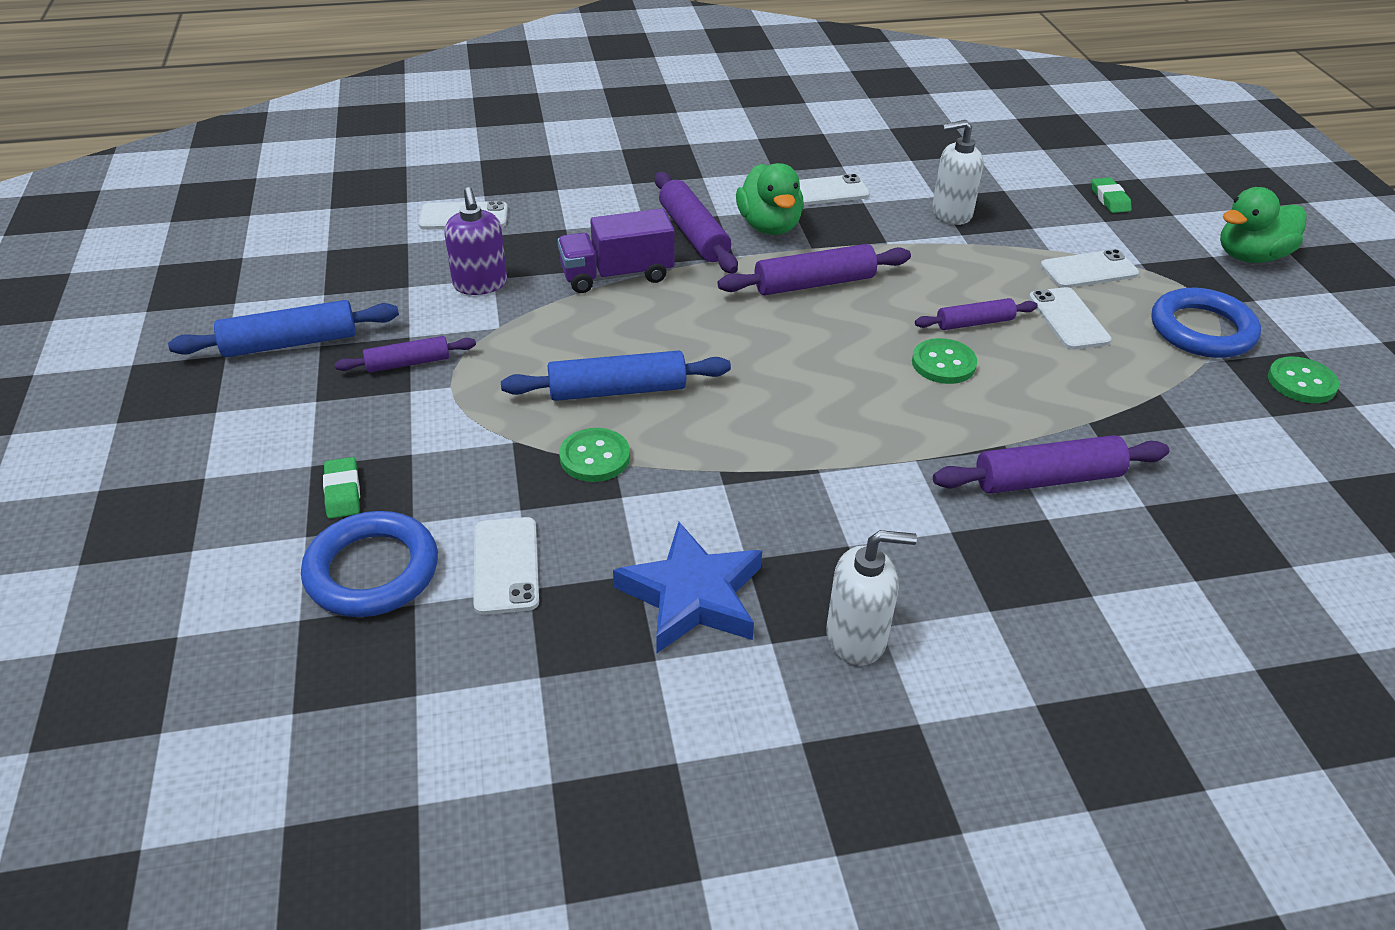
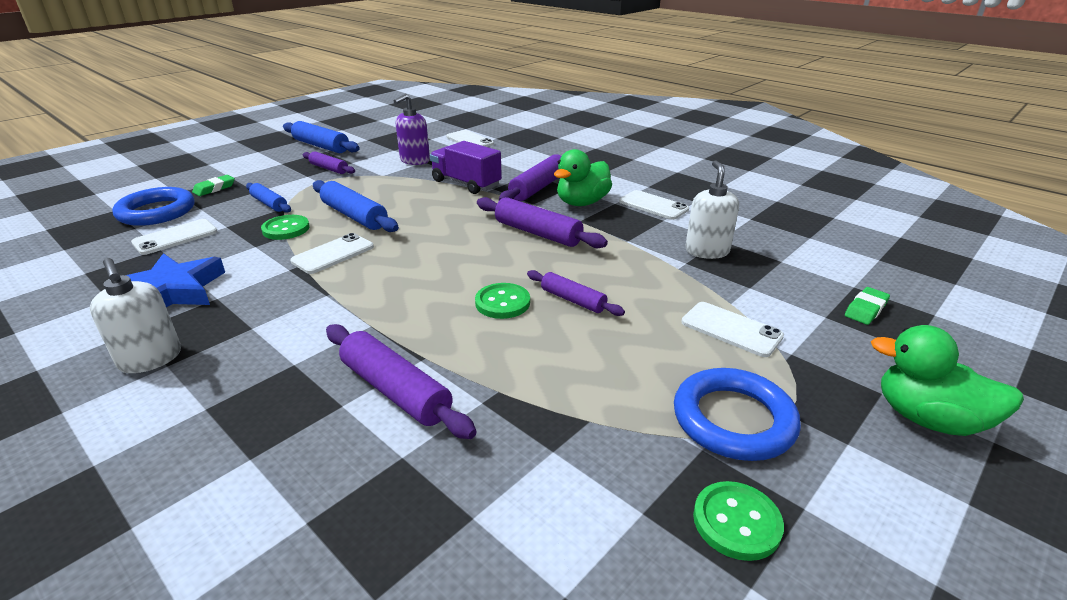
camera: 55 degrees right, 10 degrees down
(482, 451) = (269, 204): none -> blue rolling pin
(951, 213) = (707, 251): white soap dispenser -> white soap dispenser turned 45 degrees clockwise
(1068, 319) = (640, 339): white phone -> white phone (333, 254)

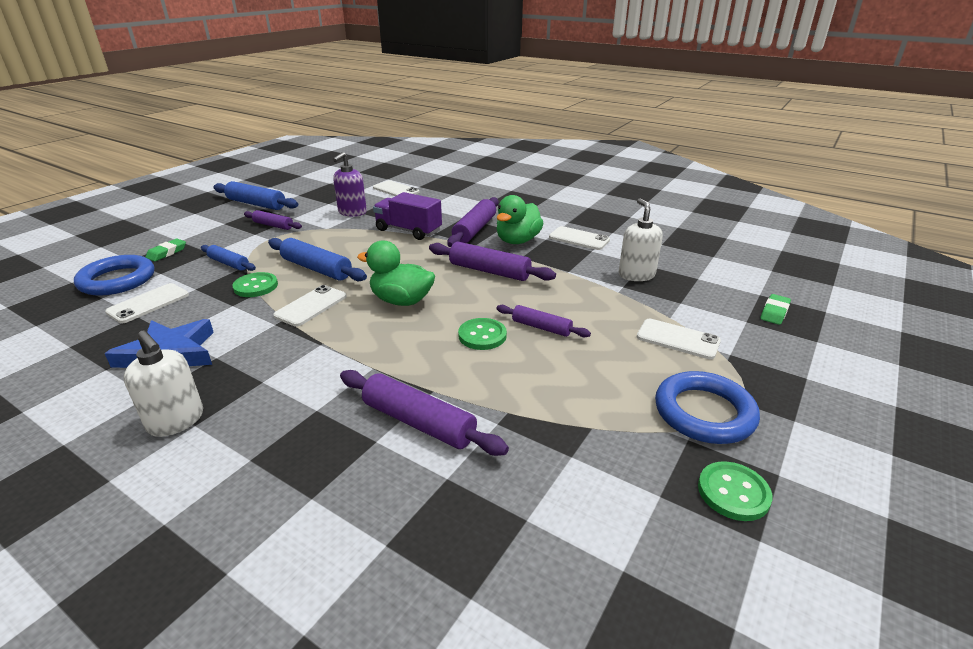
camera: 10 degrees left, 0 degrees up
(928, 419) = (845, 394): green duck -> green duck (401, 301)

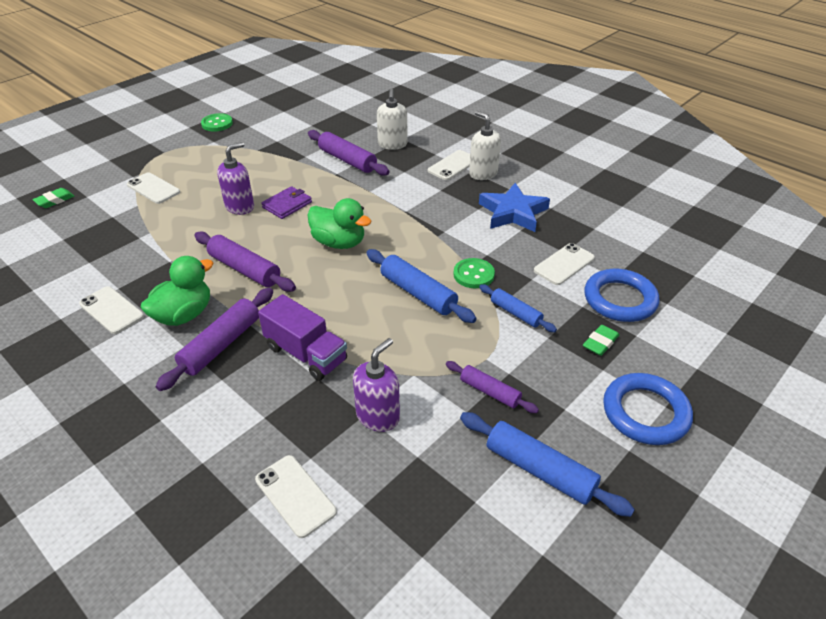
camera: 170 degrees left, 10 degrees up
(311, 306) = (417, 245): white phone -> white phone (453, 165)
(482, 336) = (287, 205): green button -> purple wallet
(541, 327) = (240, 207): purple rolling pin -> purple soap dispenser
(636, 275) = (112, 249): white soap dispenser -> white soap dispenser (392, 144)
(704, 413) = (191, 150): blue ring -> blue ring (645, 413)

